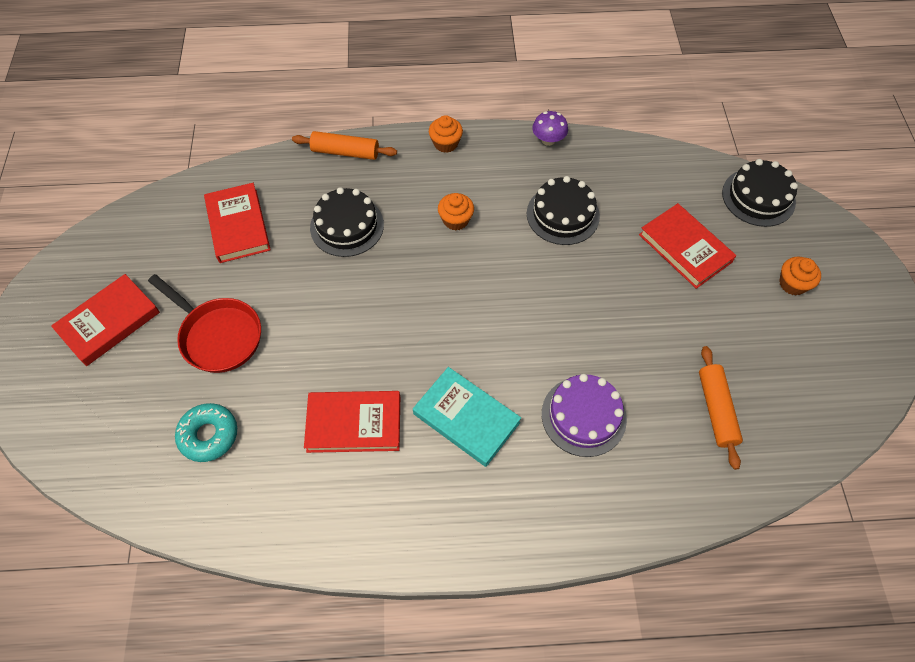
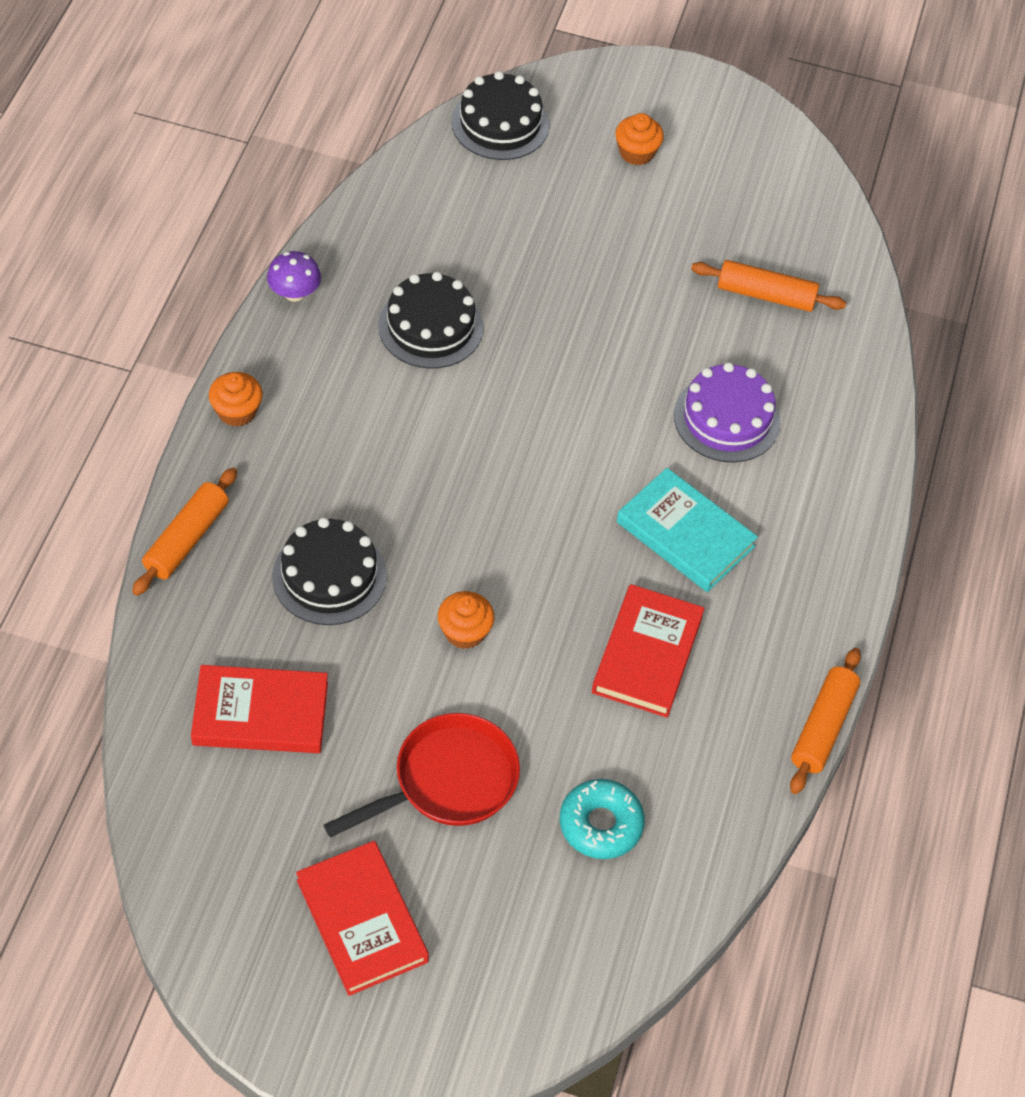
camera: 75 degrees left, 5 degrees down
(333, 566) = (823, 727): none -> orange rolling pin
(456, 220) = (381, 445): orange cupcake -> orange cupcake (464, 632)
(466, 418) = (685, 534): turquoise book -> turquoise book turned 75 degrees clockwise
(685, 248) = (541, 227): red book -> none

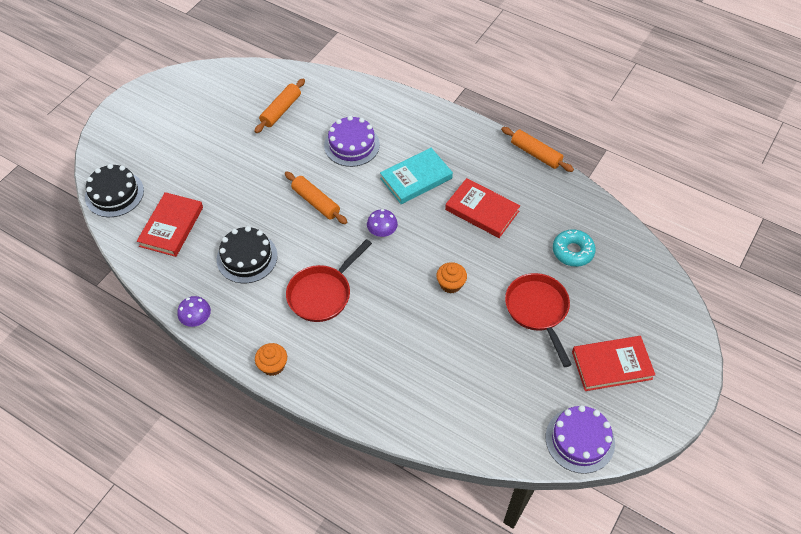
camera: 70 degrees left, 0 degrees up
(186, 539) = (355, 408): orange rolling pin -> orange rolling pin (316, 202)
(197, 883) = (580, 440): none -> purple cake
(260, 713) = (480, 390): red book -> red book (171, 227)
(329, 576) = (400, 340): black cake -> none
(389, 446) = (322, 294): none -> red pan
(544, 505) = (382, 232): none -> purple mushroom
(636, 152) = (164, 139): orange cupcake -> none

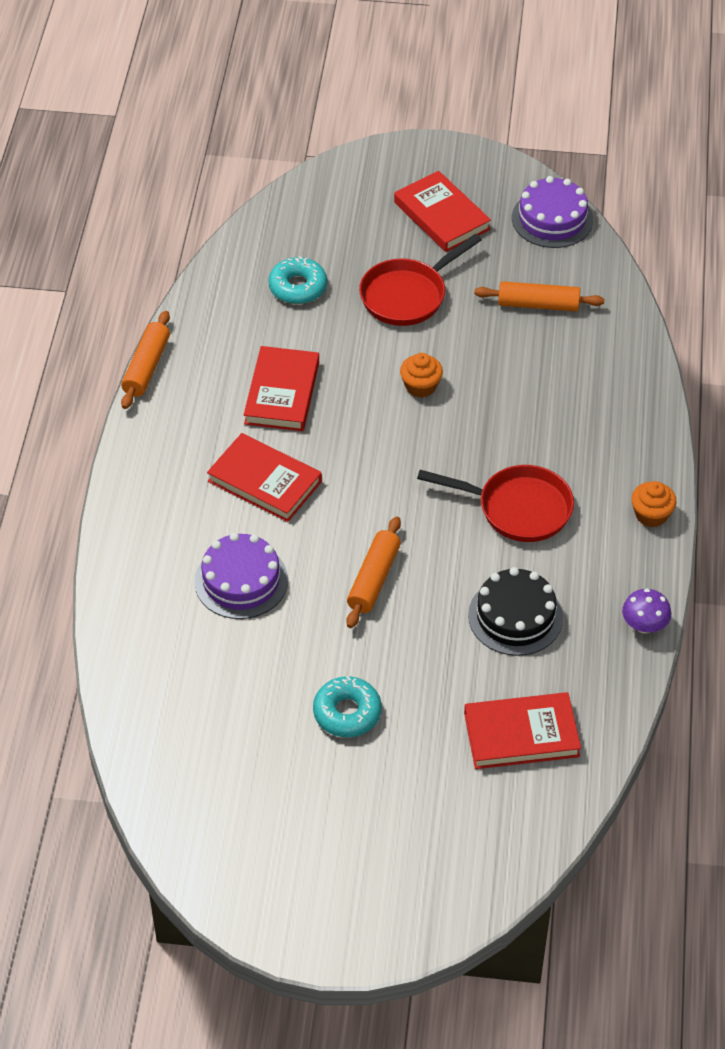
camera: 115 degrees left, 5 degrees down
(114, 194) = (509, 845): black cake -> none
(239, 159) = (347, 712): none -> turquoise donut
(281, 110) = (216, 703): orange rolling pin -> orange rolling pin (538, 304)
(382, 232) = (381, 484): purple mushroom -> none
(416, 178) = (264, 481): turquoise book -> red book

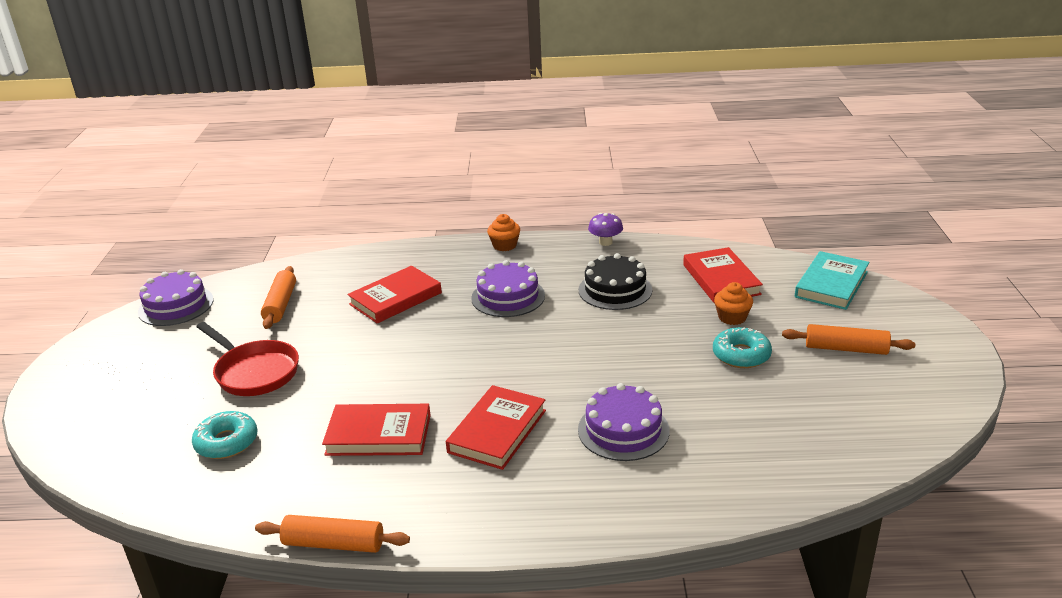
camera: 95 degrees left, 20 degrees down
(374, 579) = (598, 356): orange rolling pin -> orange rolling pin (846, 349)
(420, 386) = (373, 354): orange cupcake -> orange cupcake (732, 317)
(441, 216) = (150, 363): red book -> red book (395, 298)
(486, 856) = (831, 284): none -> turquoise book
(518, 508) = (508, 297): red pan -> purple cake

